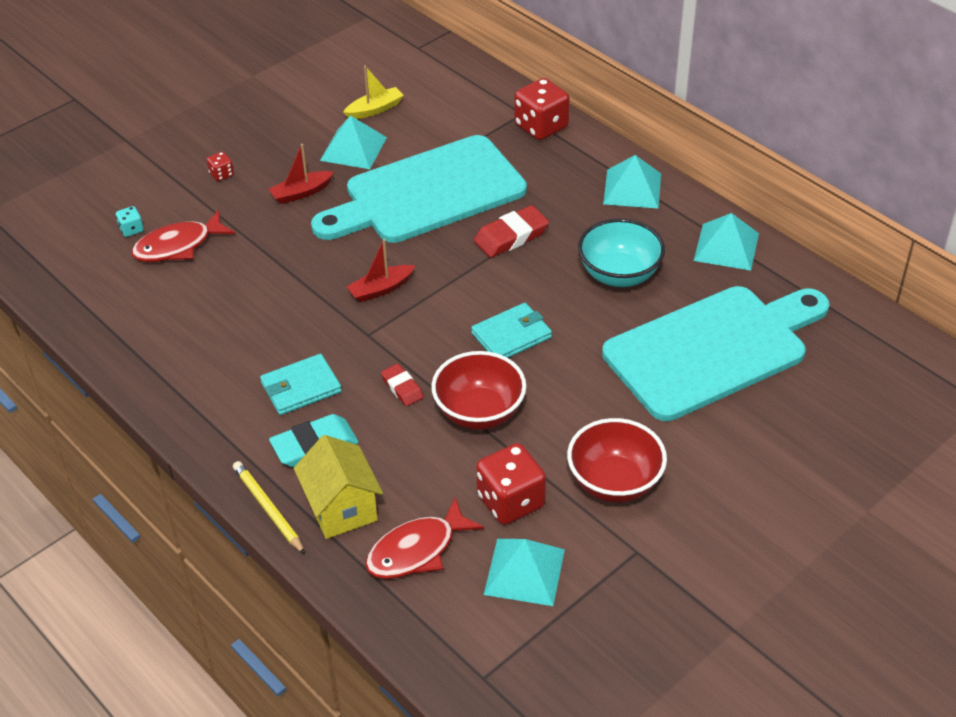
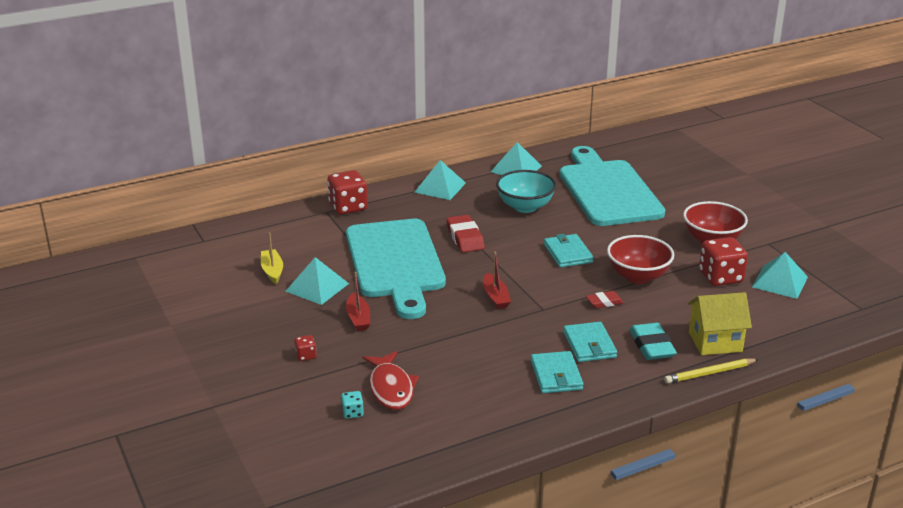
camera: 75 degrees left, 15 degrees down
(230, 368) = (556, 375): none -> turquoise wallet
(417, 550) = (757, 317): red fish -> none

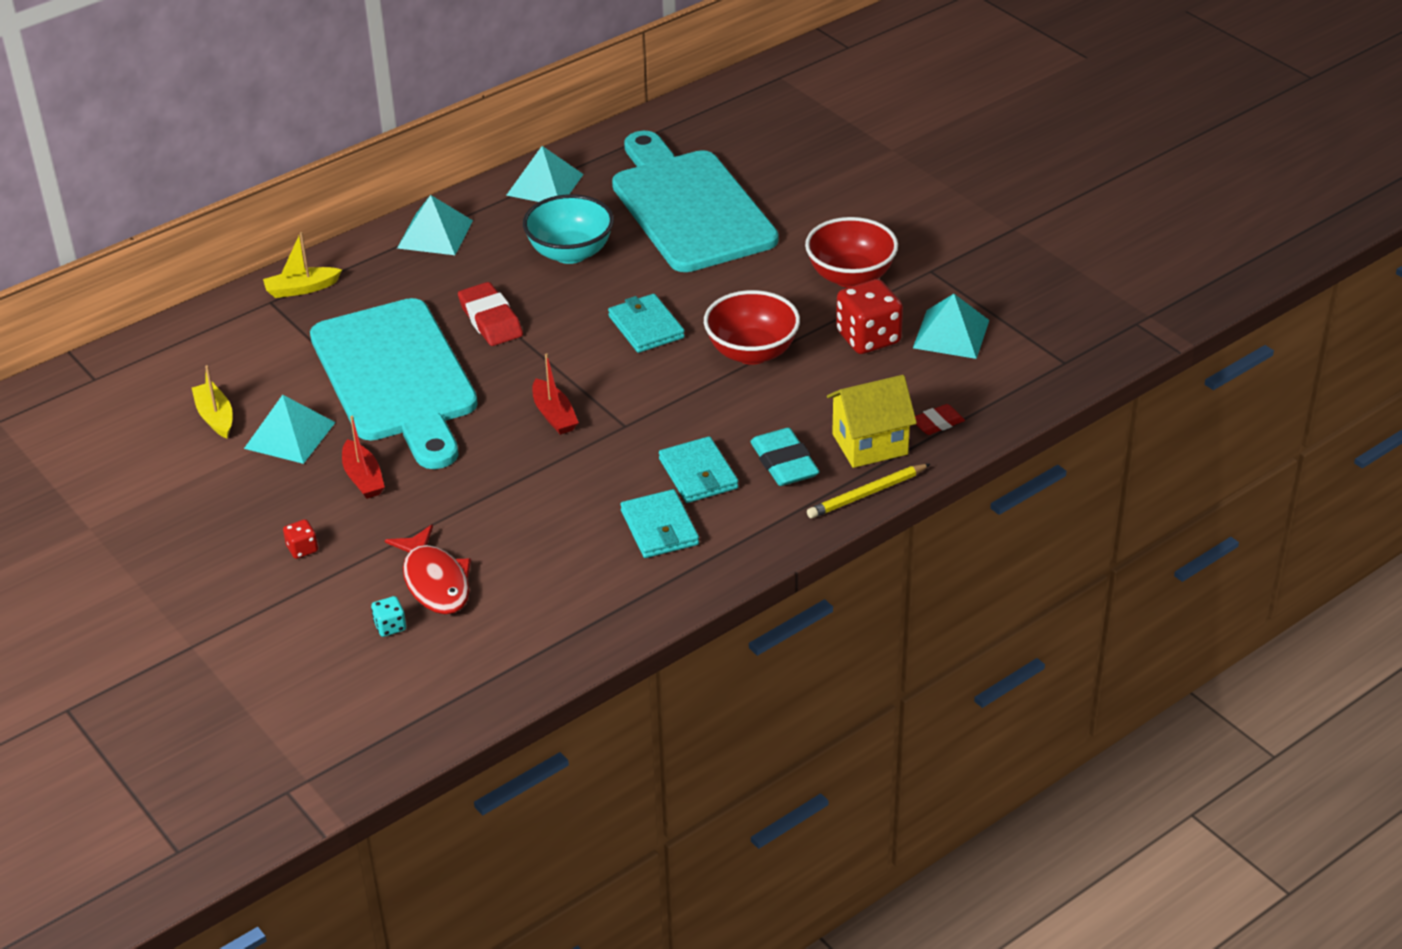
camera: 10 degrees left, 10 degrees up
(348, 207) = (301, 289): red dice -> yellow boat
(604, 302) = (710, 402): red eraser -> red eraser (937, 423)

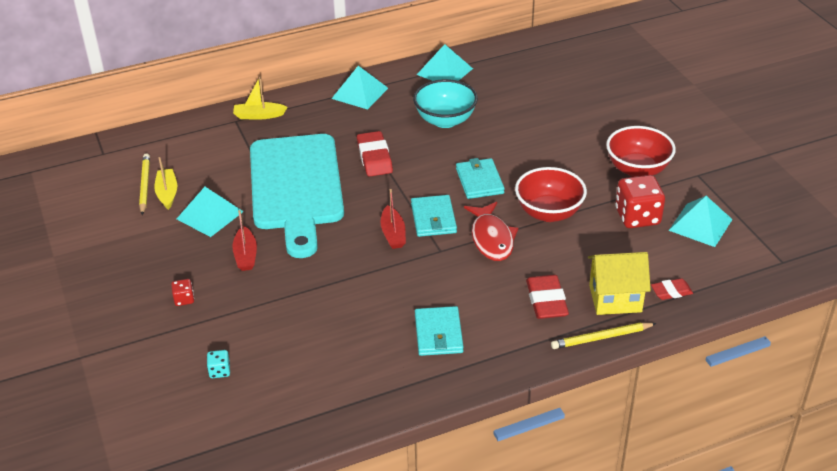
camera: 15 degrees right, 0 degrees up
(177, 412) = (145, 185): none -> yellow pencil
(435, 581) = (264, 343): red fish -> red fish (491, 239)
(689, 207) = (537, 102): turquoise cutting board -> none
(698, 474) = (480, 297): turquoise wallet -> turquoise wallet (433, 218)
(784, 463) = (546, 301): turquoise eraser -> red eraser

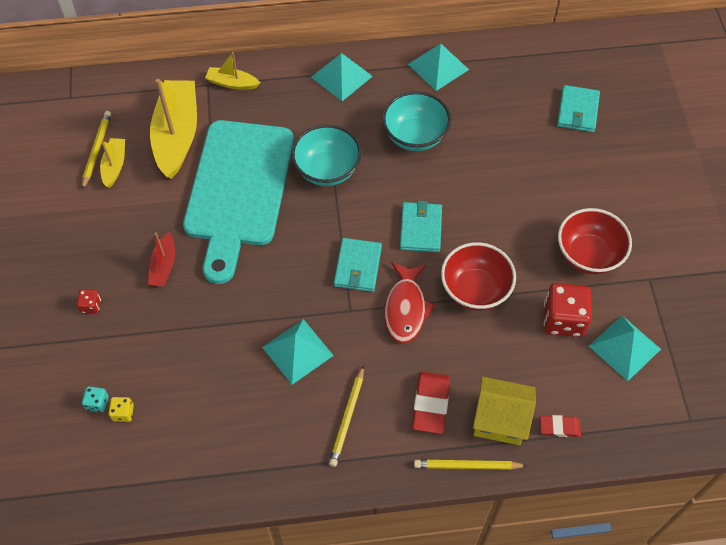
camera: 15 degrees right, 20 degrees up
(209, 215) = (145, 205): turquoise pyramid -> turquoise pyramid (297, 351)
(220, 160) = (177, 135): none -> yellow boat
(249, 373) = (123, 413): none -> yellow dice
(374, 158) = (327, 170): red eraser -> turquoise bowl
(393, 234) = (312, 276): red boat -> none
(438, 334) = (312, 416): turquoise wallet -> turquoise wallet (577, 111)
(473, 328) = (347, 418): none -> yellow pencil

